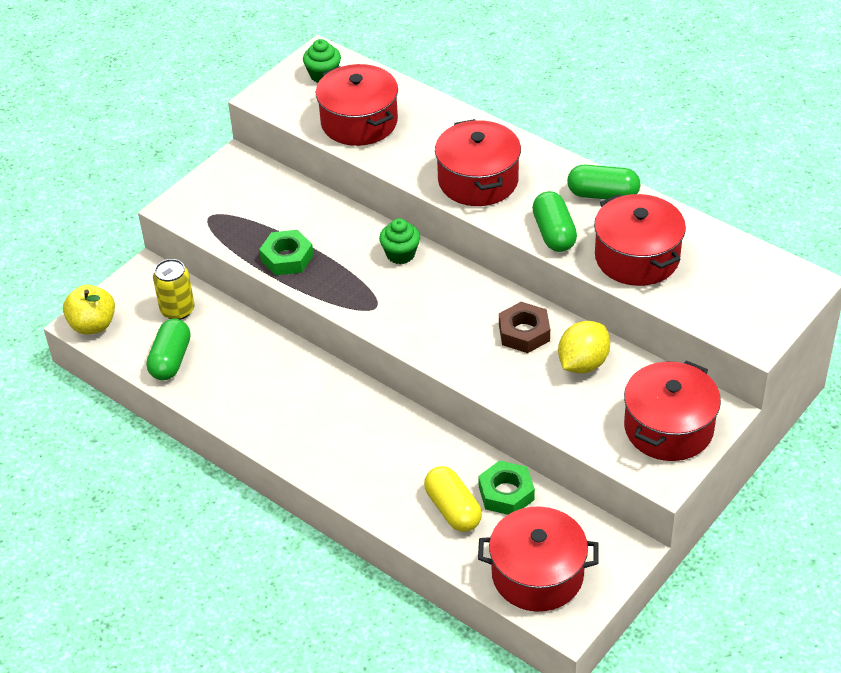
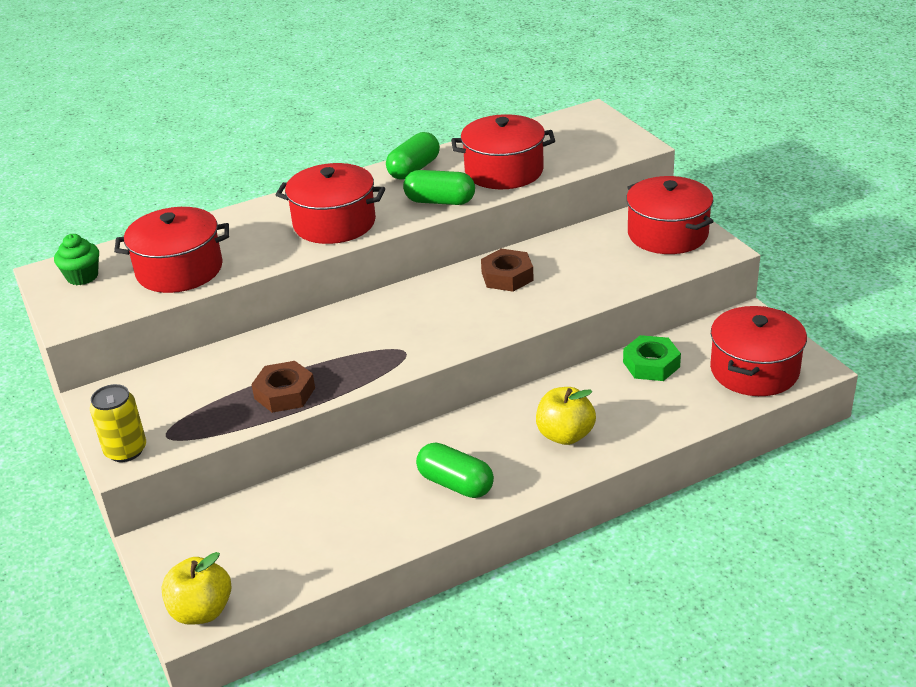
camera: 65 degrees left, 10 degrees down
(171, 360) = (315, 553): green capsule -> green capsule (455, 484)
(177, 310) = (241, 530): yellow can -> yellow can (126, 450)
(287, 258) = (284, 393): green nut -> brown nut
(373, 462) = (565, 435): none -> yellow apple
(400, 254) = (347, 321): green cupcake -> none
(453, 509) = (653, 399): yellow capsule -> none
(583, 363) = (566, 256): yellow lemon -> none

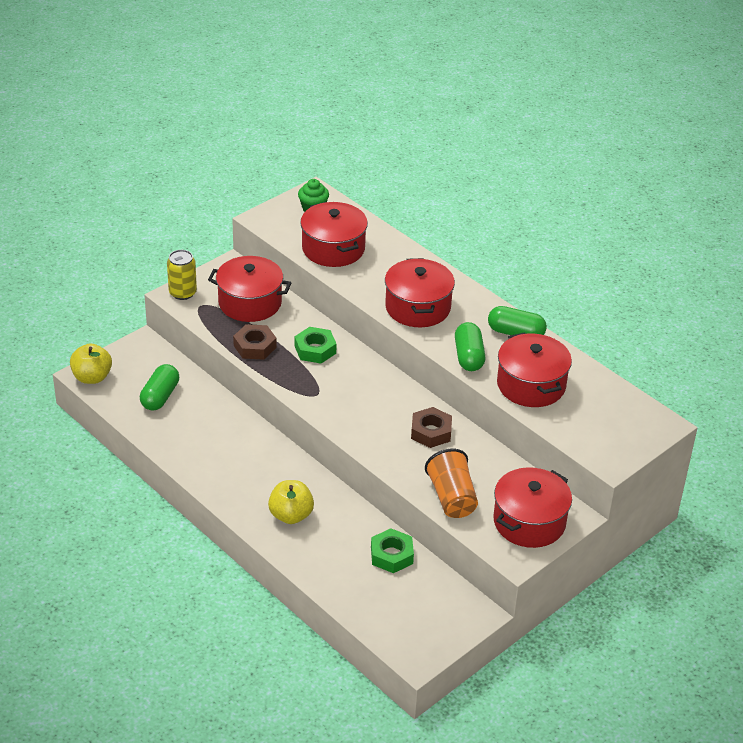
camera: 70 degrees right, 5 degrees up
(319, 343) = (315, 349): none -> green nut
(455, 484) = (225, 466): green capsule -> green capsule (160, 396)
(619, 276) = (452, 498): none -> orange cup
(754, 370) = (402, 620): red pot -> red pot (250, 303)

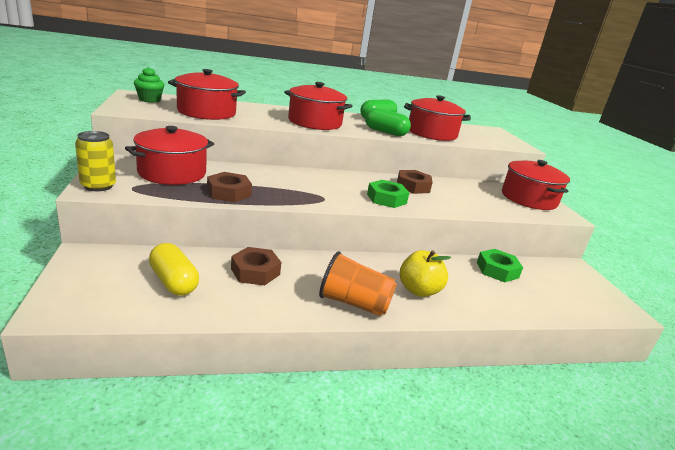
camera: 60 degrees left, 15 degrees down
(92, 377) = (67, 308): yellow apple -> none
(160, 396) = (173, 282): green capsule -> yellow capsule
(214, 423) = (255, 271): none -> brown nut
(315, 349) = (271, 178): green nut -> green nut (386, 199)
(452, 498) = (490, 207): orange cup -> orange cup (354, 303)

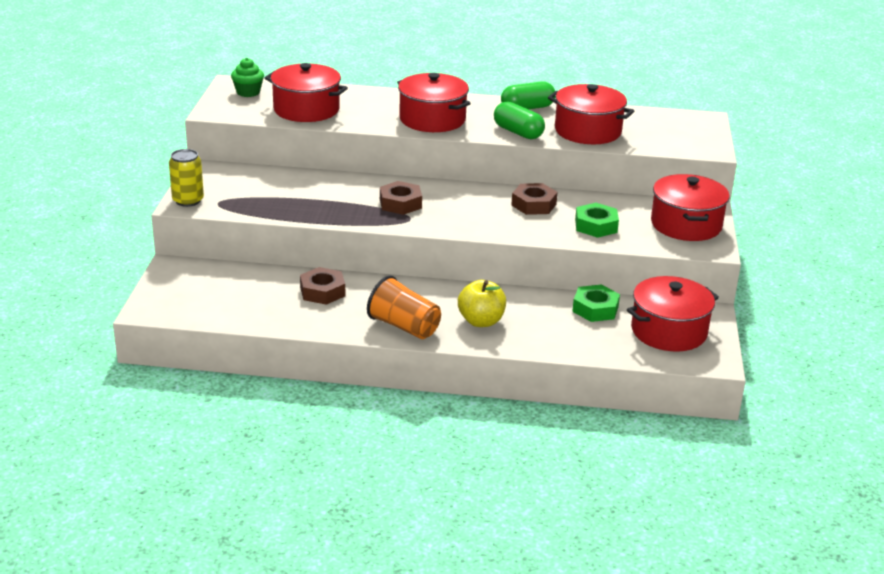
camera: 20 degrees right, 5 degrees up
(172, 173) = (260, 185): red pot -> red pot (668, 331)
(173, 282) = (245, 295): yellow capsule -> none
(229, 192) = (310, 210): brown nut -> brown nut (400, 203)
(386, 199) = (484, 221): green nut -> green nut (596, 226)

